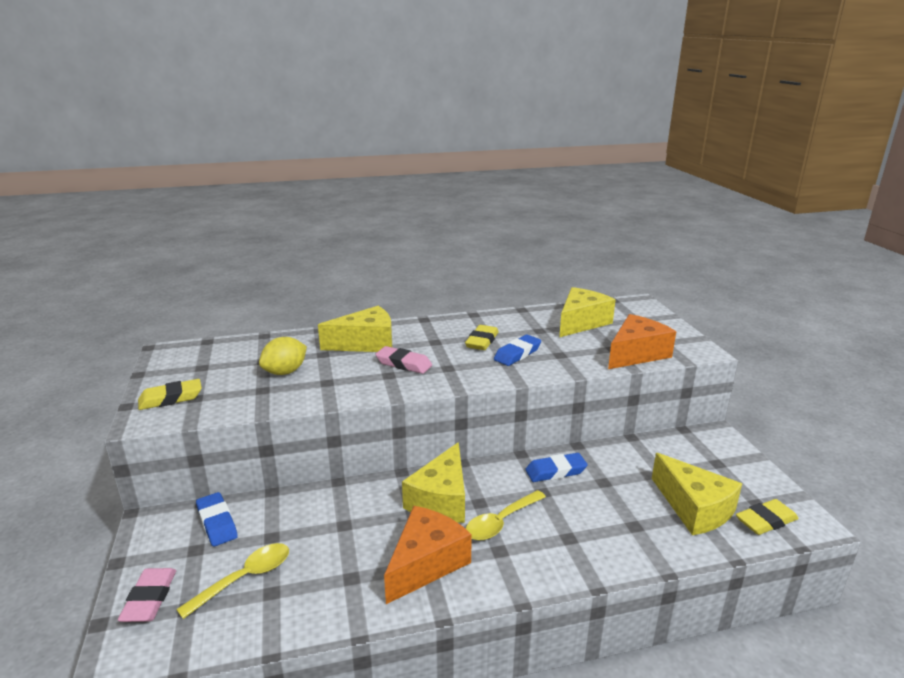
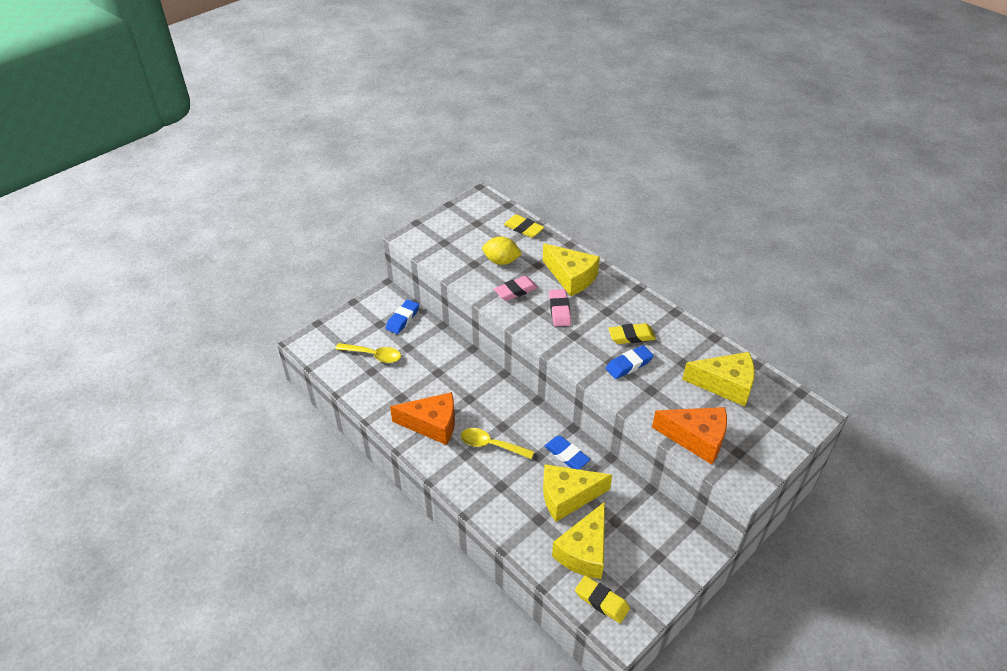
camera: 60 degrees right, 20 degrees up
(149, 599) = (340, 329): pink eraser -> pink eraser (515, 291)
(171, 399) = (435, 234): yellow eraser -> yellow eraser (523, 229)
(441, 500) = (491, 406): yellow cheese -> yellow cheese (567, 497)
(517, 354) = (629, 365): blue eraser -> blue eraser turned 45 degrees counterclockwise

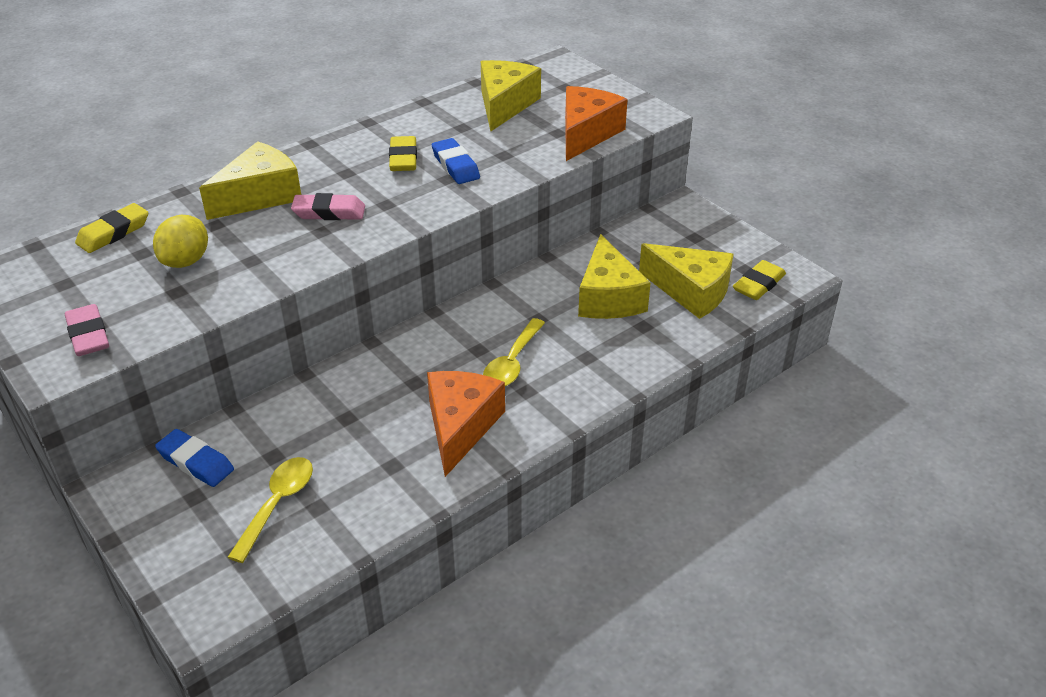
camera: 85 degrees left, 5 degrees down
(515, 291) = (267, 250): pink eraser -> pink eraser (88, 335)
(566, 455) = (540, 292): blue eraser -> none

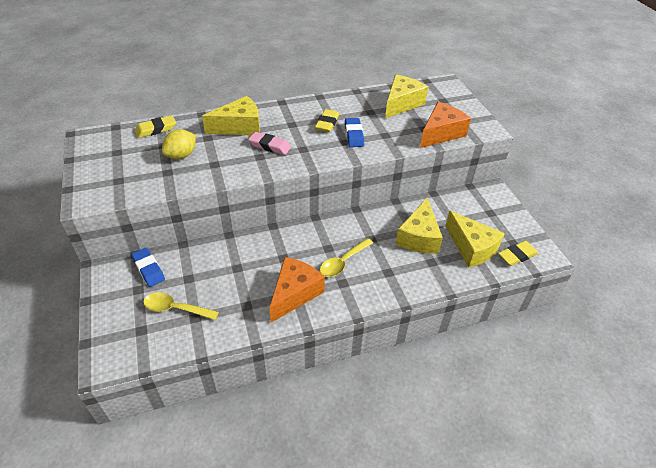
camera: 20 degrees right, 5 degrees up
(88, 335) = (111, 185): pink eraser -> none
(277, 504) = (175, 308): yellow spoon -> yellow spoon turned 120 degrees counterclockwise

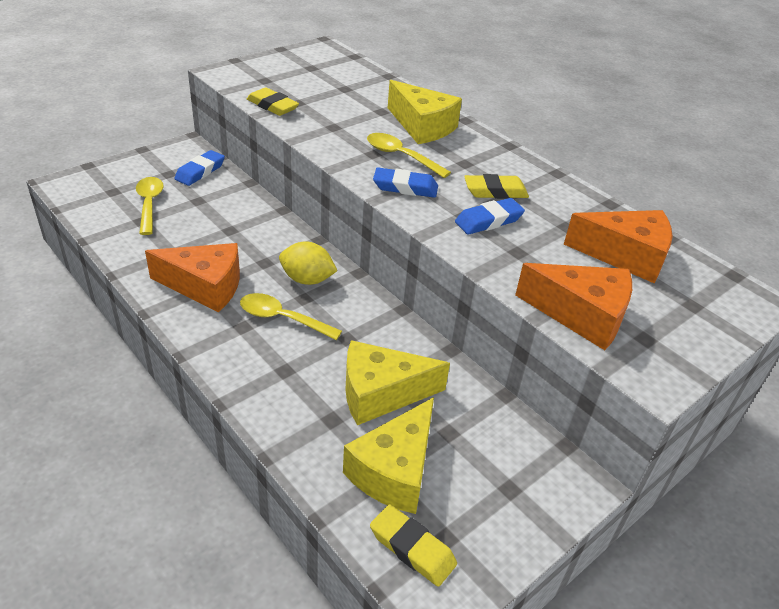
camera: 65 degrees right, 5 degrees down
(156, 129) = (369, 78): yellow eraser -> yellow eraser (272, 106)
(181, 155) = (334, 103): yellow lemon -> yellow lemon (307, 279)
(270, 146) = (401, 156): pink eraser -> yellow spoon
(305, 154) = (405, 187): none -> blue eraser
(401, 104) = (625, 256): yellow cheese -> orange cheese

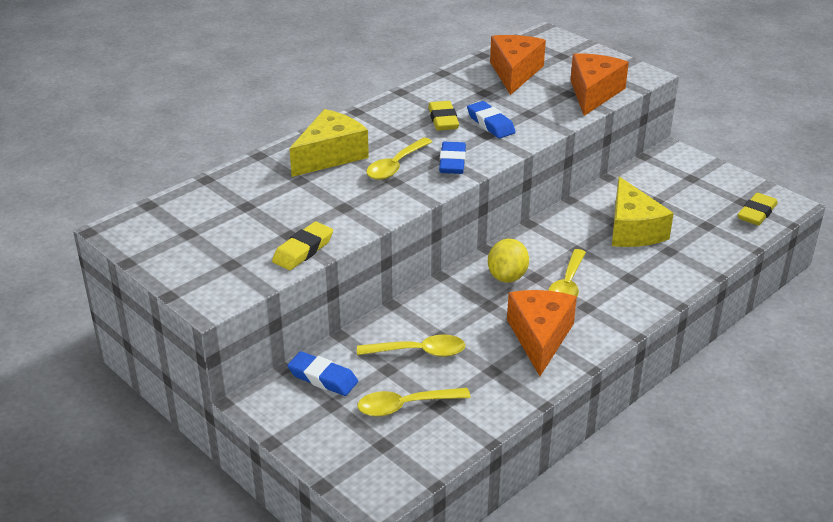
camera: 90 degrees left, 5 degrees down
(212, 217) = (419, 352): none -> yellow spoon
(395, 471) = (701, 221): yellow cheese -> none

